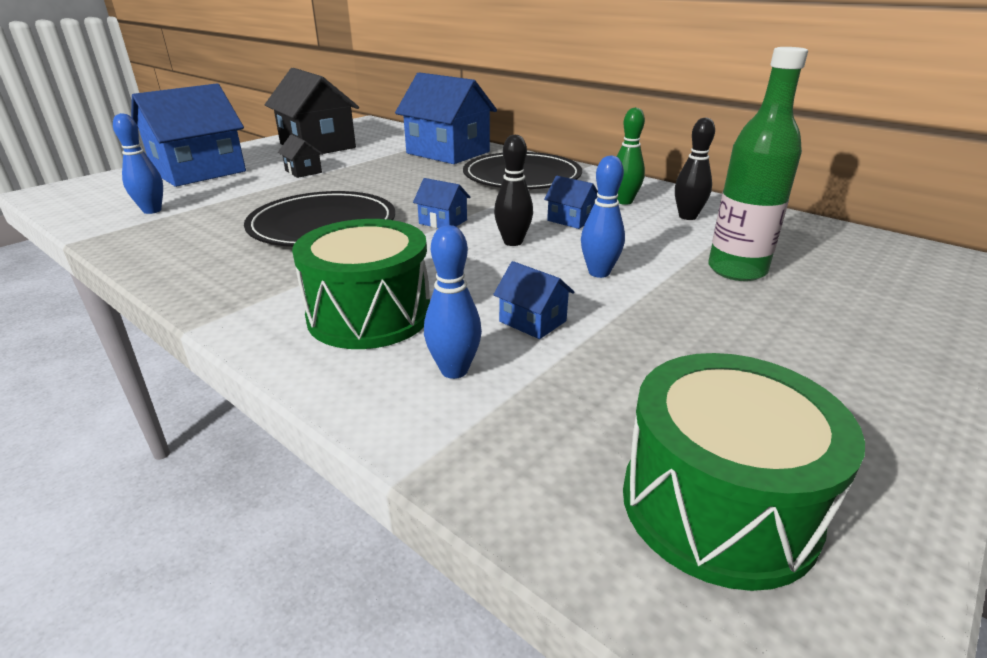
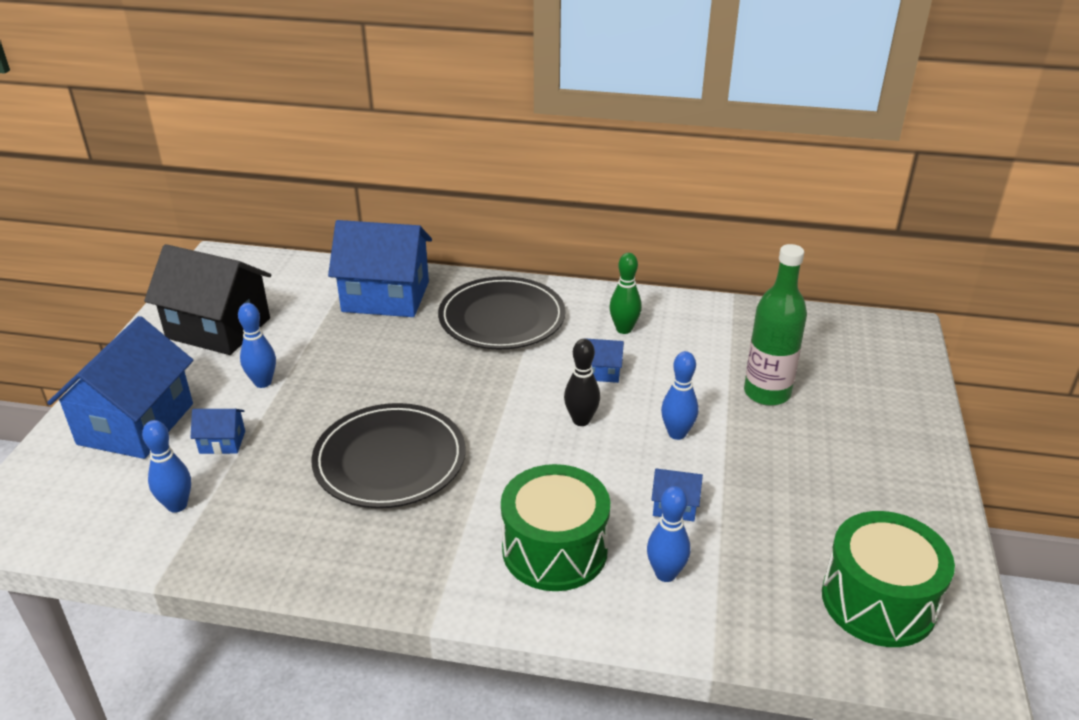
camera: 30 degrees left, 5 degrees up
(303, 171) = (263, 382): black house -> blue bowling pin
(443, 222) = (496, 414): blue house -> blue house (222, 442)
(687, 216) = (689, 334): black bowling pin -> none

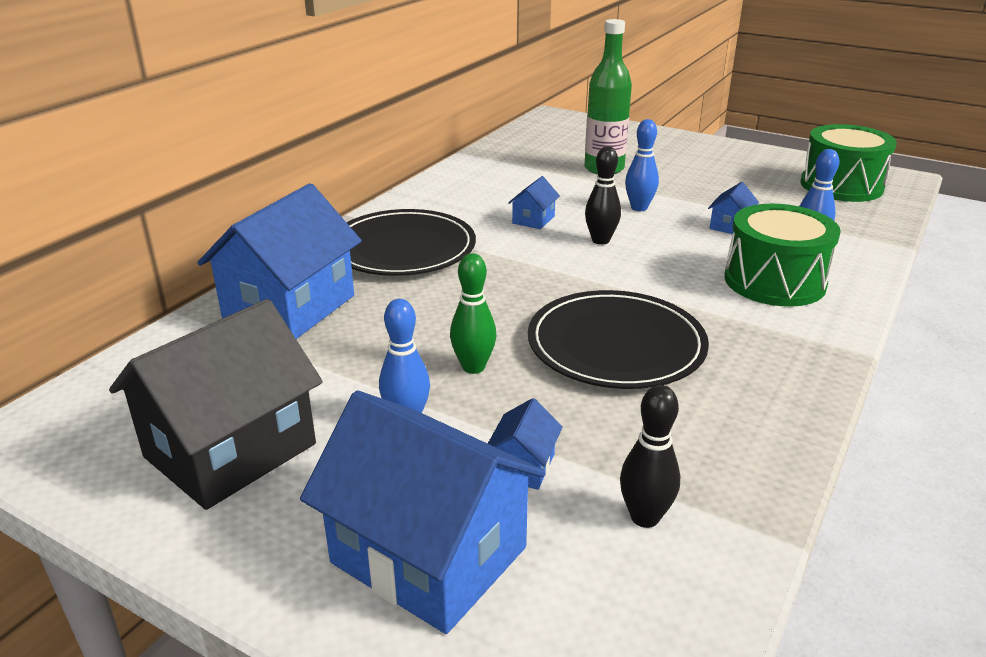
camera: 70 degrees left, 5 degrees down
(177, 505) = (645, 517): blue bowling pin -> black bowling pin
(624, 329) = (474, 199): green bowling pin -> green bowling pin (473, 367)

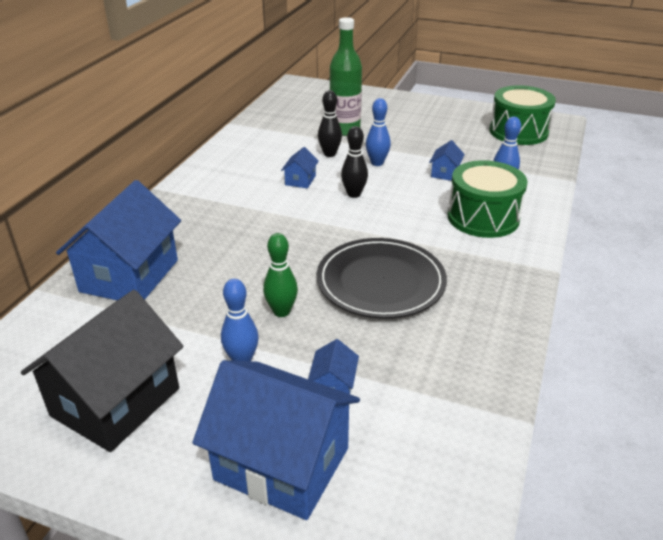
camera: 10 degrees left, 5 degrees up
(403, 248) = (205, 215): black plate -> none
(645, 517) = (424, 414): black bowling pin -> black bowling pin (329, 154)

